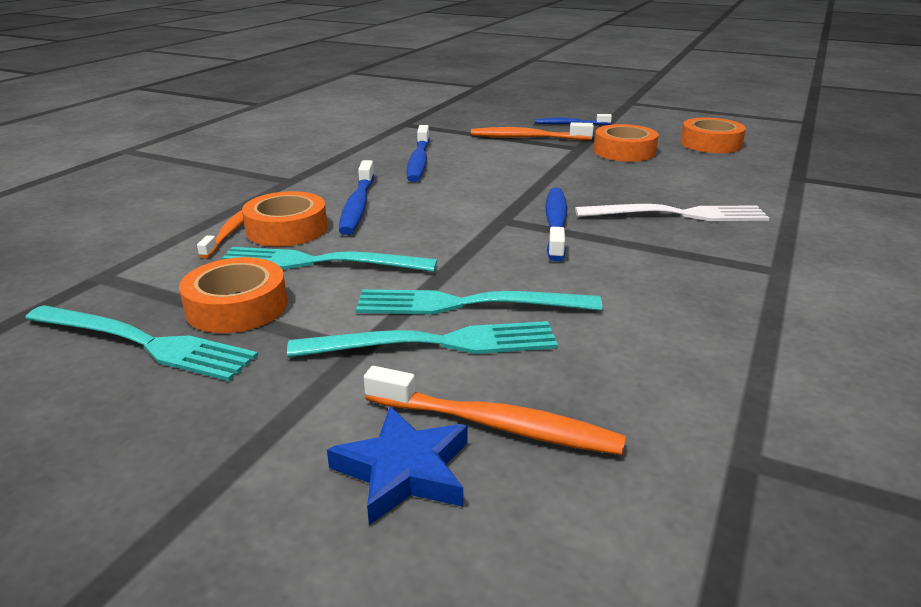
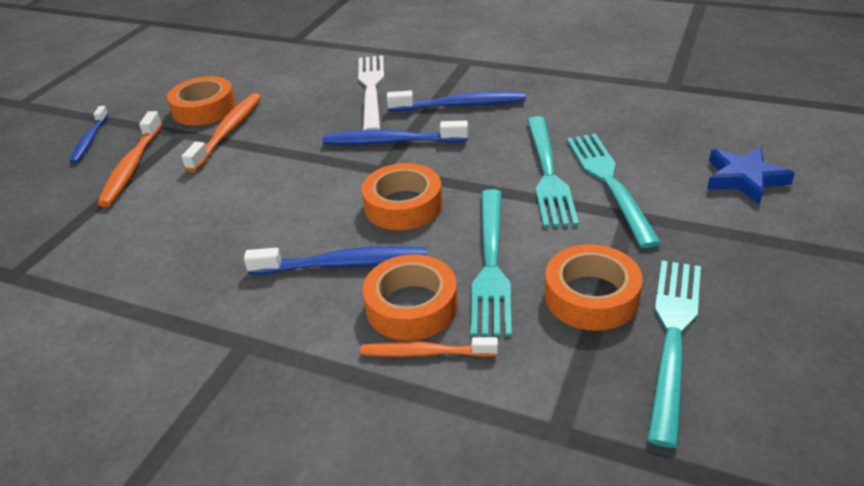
camera: 90 degrees left, 10 degrees up
(419, 161) = (195, 239): blue toothbrush -> blue toothbrush (459, 105)
(495, 425) = (687, 153): orange toothbrush -> orange toothbrush (228, 132)
(711, 144) = (196, 67): orange tape -> orange tape (403, 205)

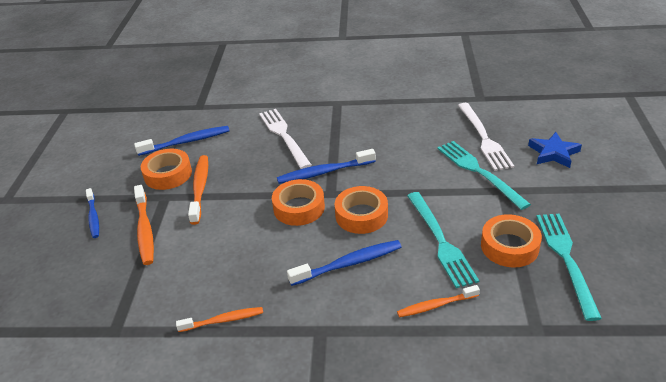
camera: 20 degrees left, 0 degrees up
(137, 296) = (223, 320): none -> orange toothbrush
(411, 306) = (409, 279): orange tape -> orange tape (299, 208)
(459, 105) = (353, 136): blue toothbrush -> blue toothbrush (186, 142)
(548, 174) = (439, 174): turquoise fork -> none
(645, 139) = (484, 138): none -> white fork

